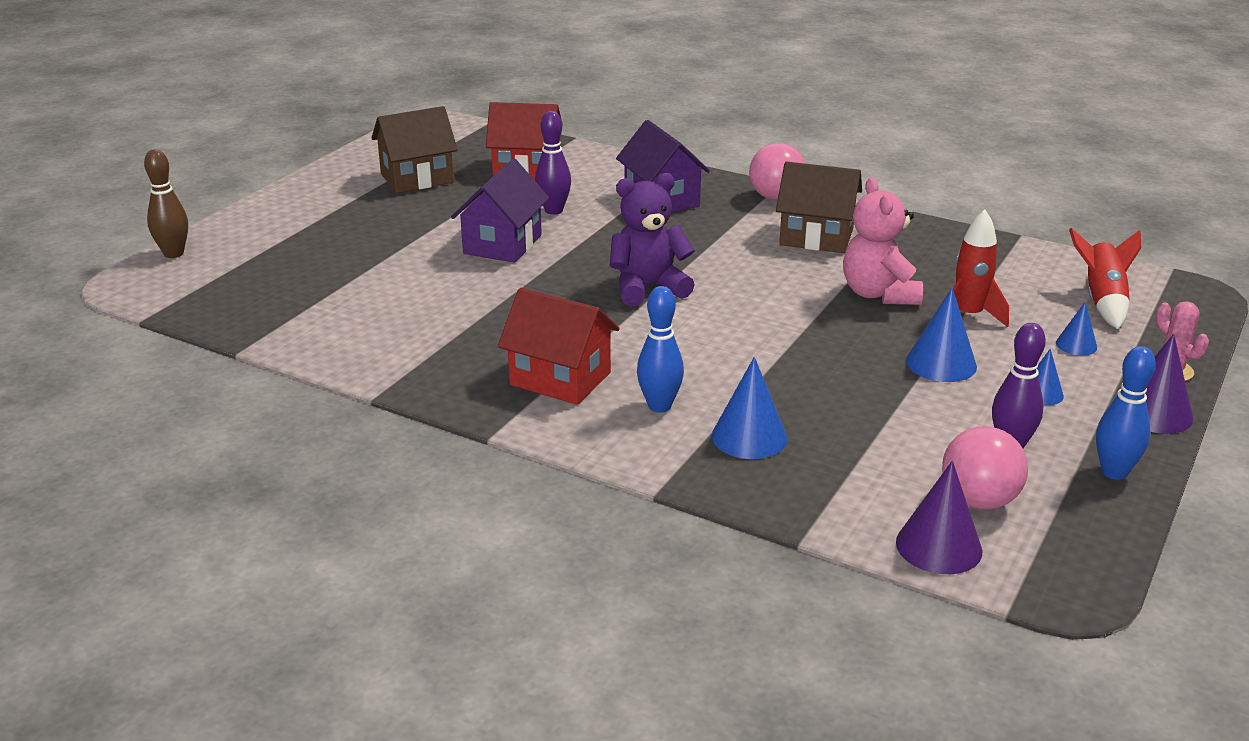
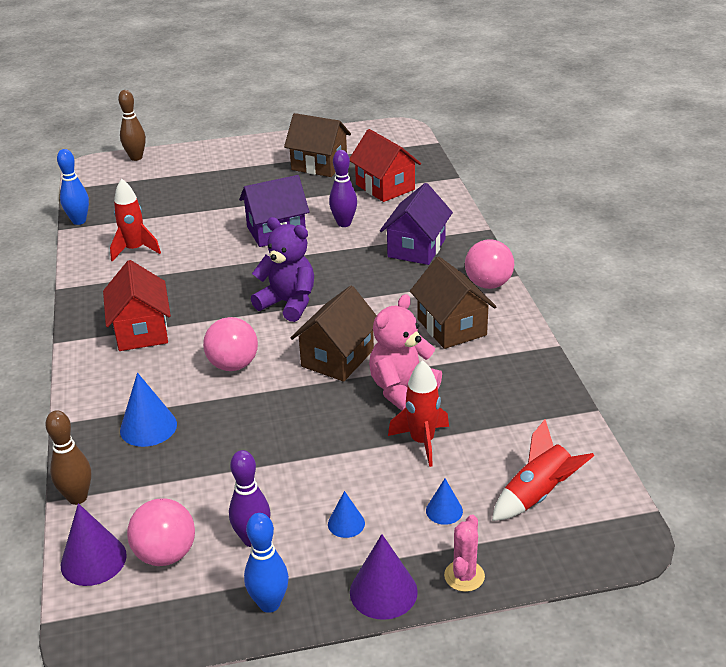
camera: 50 degrees right, 5 degrees up
(383, 325) = (135, 250): none -> red rocket
(659, 406) = (149, 378): blue bowling pin -> blue bowling pin (79, 221)
(710, 354) = (233, 365): none -> pink ball
(782, 301) = (337, 358): none -> brown house
(818, 521) = (77, 497): none -> brown bowling pin
(941, 363) = (334, 460): blue cone -> none

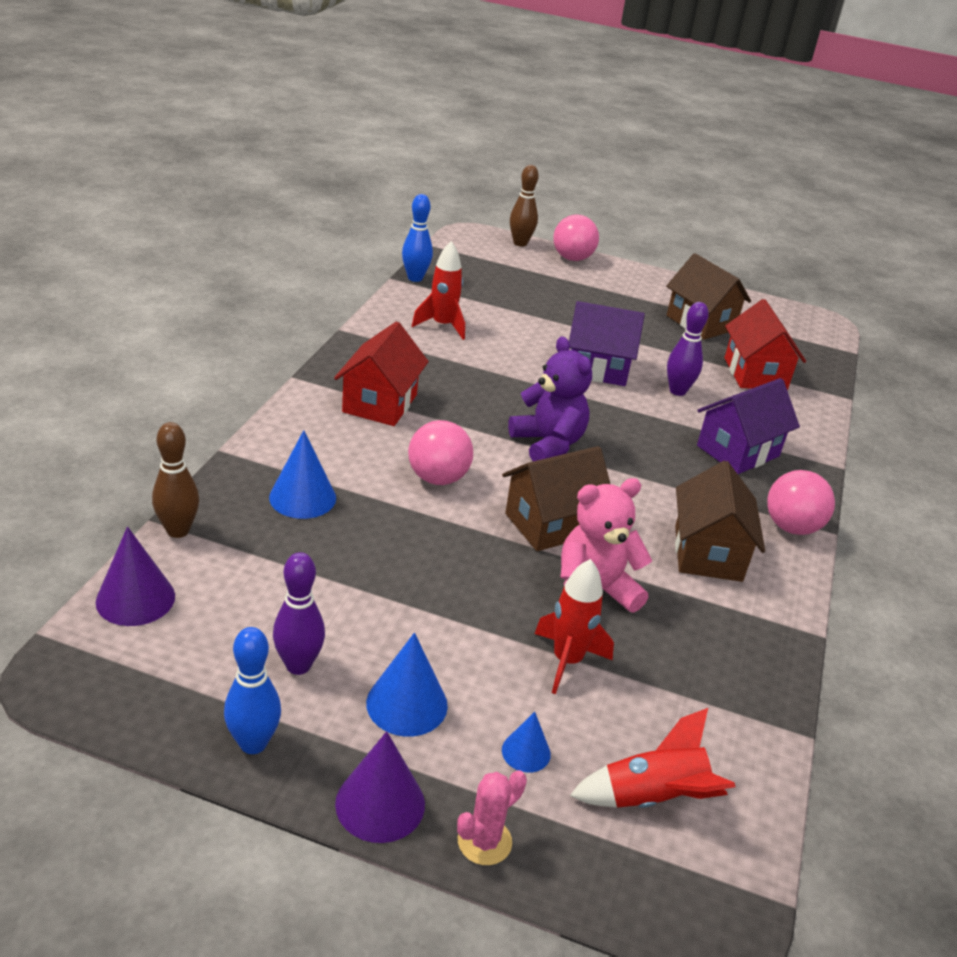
camera: 25 degrees right, 0 degrees up
(166, 554) = (203, 631): pink ball -> pink ball (572, 258)
(346, 523) = (407, 704): blue cone -> blue cone, size x1.70

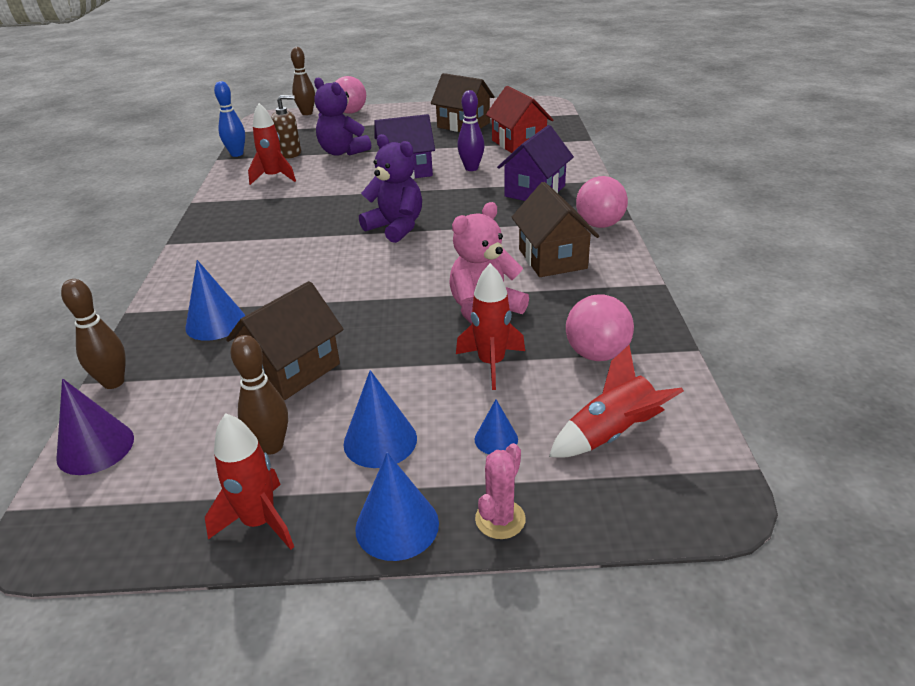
camera: 15 degrees left, 0 degrees up
(253, 743) = (260, 522): blue bowling pin -> red rocket
(298, 665) = (271, 446): purple bowling pin -> brown bowling pin
(380, 403) = (249, 240): red house -> none
(380, 803) = (397, 525): purple cone -> blue cone
(438, 478) = (322, 275): pink ball -> pink ball (596, 354)
(474, 297) = (289, 153): none -> brown soap dispenser
(536, 315) = (342, 152): none -> purple teddy bear
(551, 524) = (427, 277): brown house -> brown house (293, 370)

